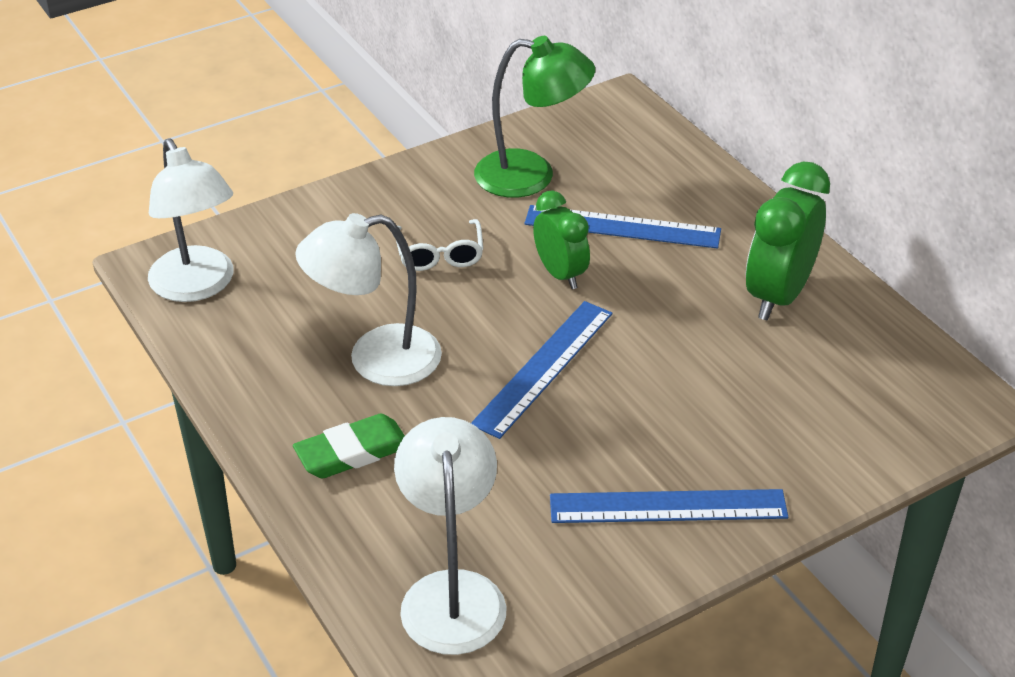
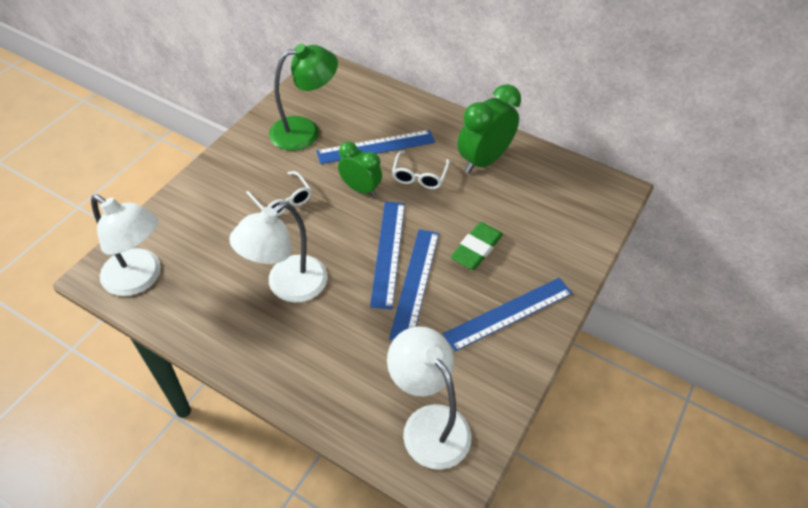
camera: 30 degrees left, 10 degrees up
(352, 452) = (311, 355): green eraser -> green eraser (476, 248)
(555, 419) = (415, 283): none -> blue ruler
(660, 285) = (419, 176): none -> white glasses
(778, 296) = (483, 160): green clock -> green clock turned 45 degrees clockwise

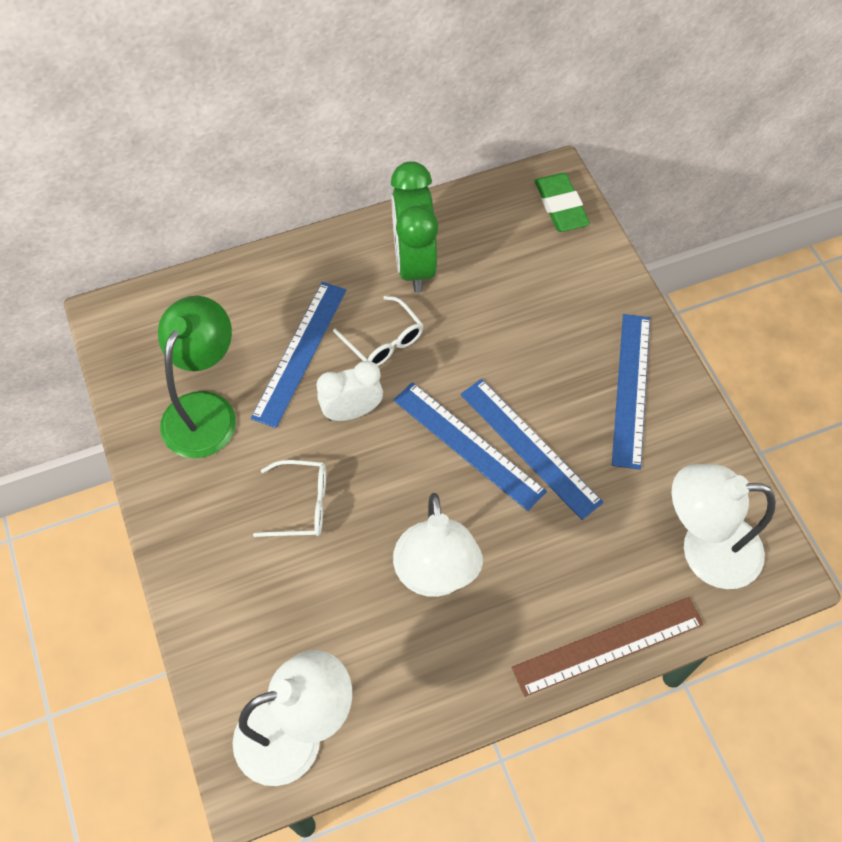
camera: 50 degrees left, 10 degrees up
(311, 404) = (608, 645): none -> brown ruler
(360, 189) = (352, 411): green clock -> white clock
(476, 248) = (529, 359): green eraser -> green eraser (560, 206)

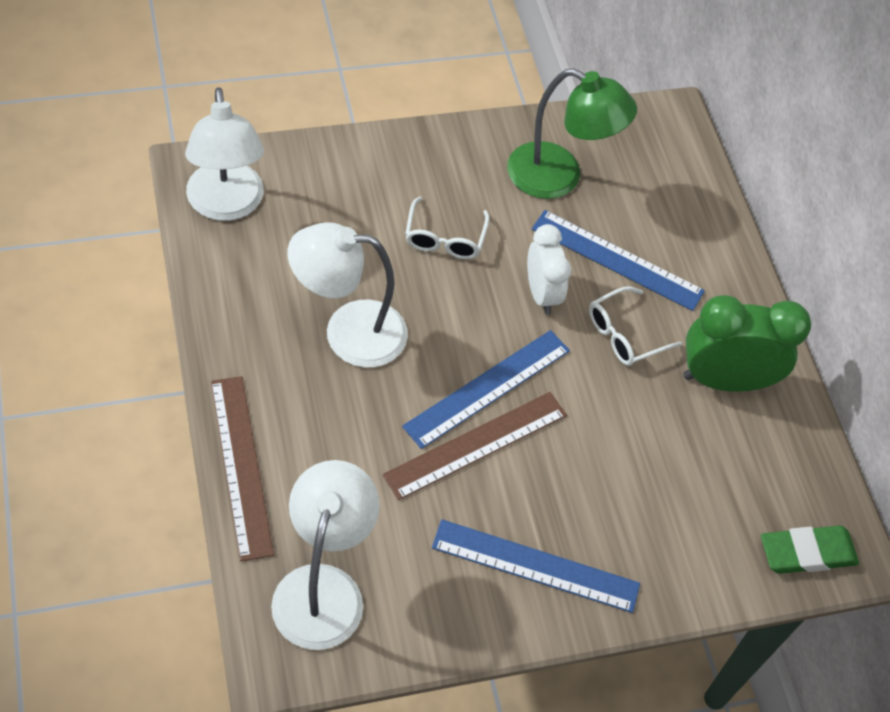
camera: 90 degrees right, 5 degrees down
(529, 447) = (476, 444): blue ruler -> brown ruler

